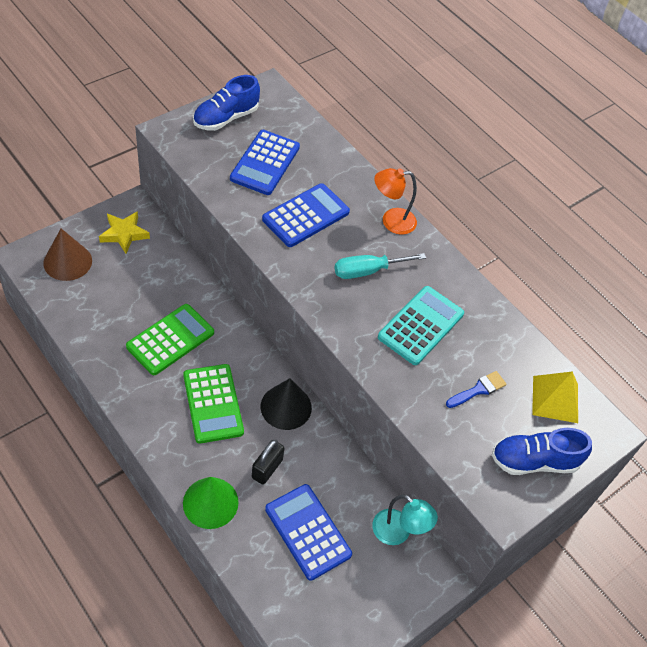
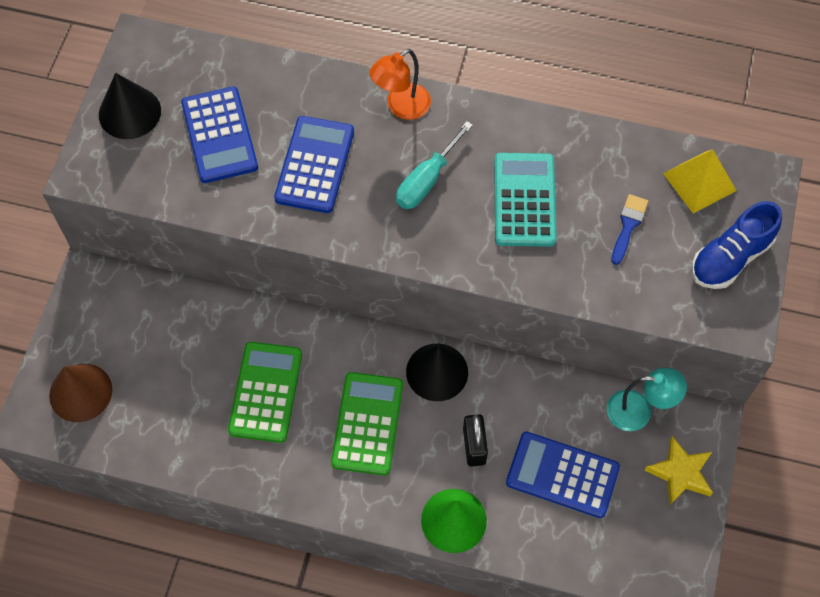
camera: 30 degrees left, 10 degrees up
(124, 234) = (109, 316): yellow star -> yellow star (680, 473)
(213, 403) = (367, 424): green calculator -> green calculator turned 120 degrees counterclockwise
(226, 118) = (129, 112): blue shoe -> black cone

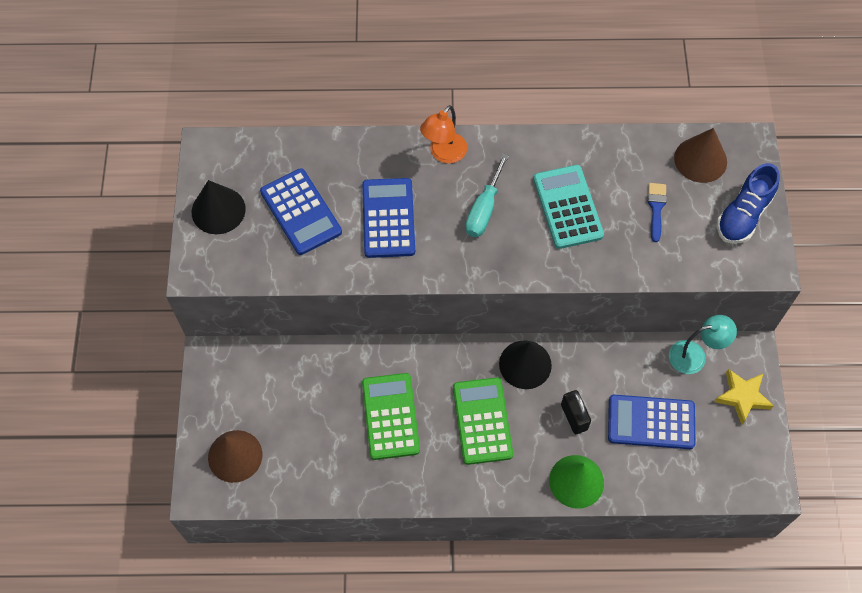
camera: 15 degrees left, 0 degrees up
(699, 182) = (700, 160): yellow pyramid -> brown cone

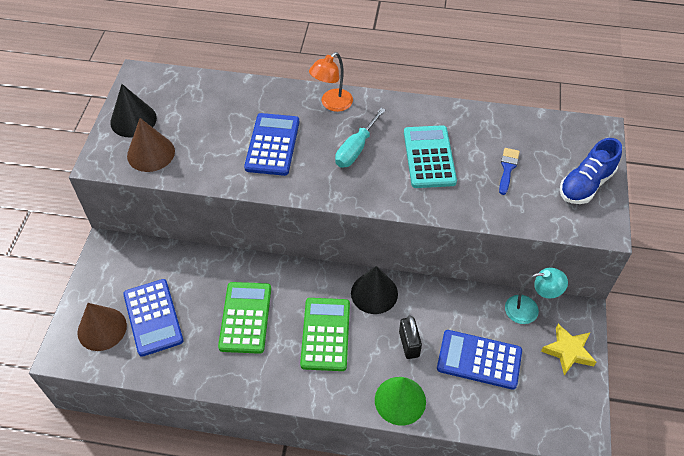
camera: 10 degrees right, 10 degrees down
(301, 212) = (200, 130): blue calculator -> blue calculator (153, 317)
(700, 160) = (553, 137): brown cone -> brown cone (151, 153)

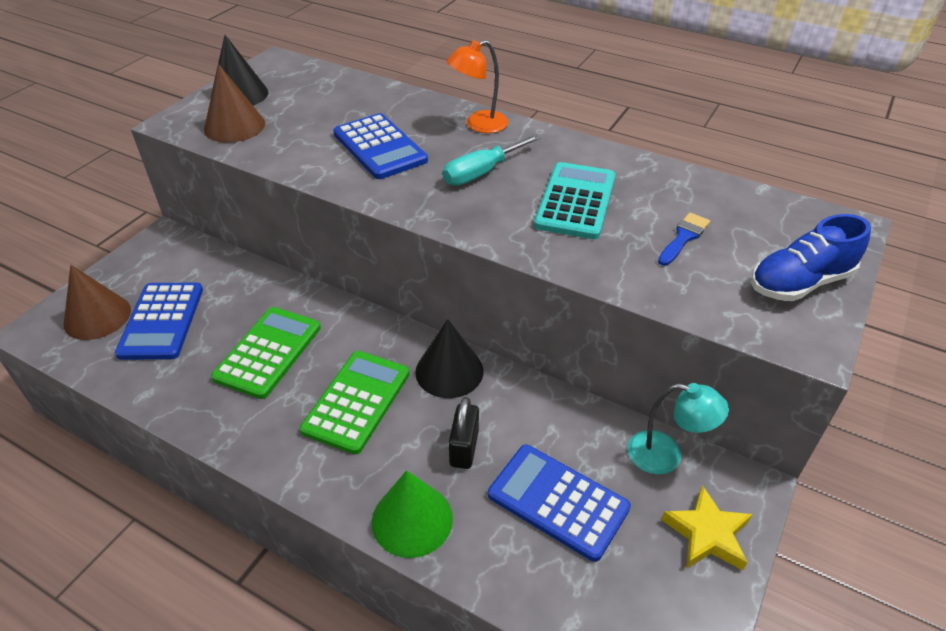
camera: 20 degrees right, 10 degrees down
(272, 145) = (380, 147): blue calculator -> blue calculator turned 120 degrees clockwise

